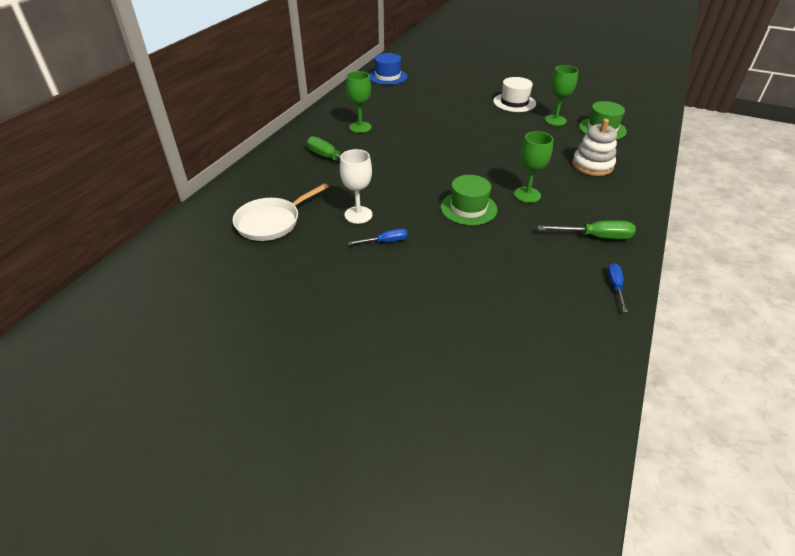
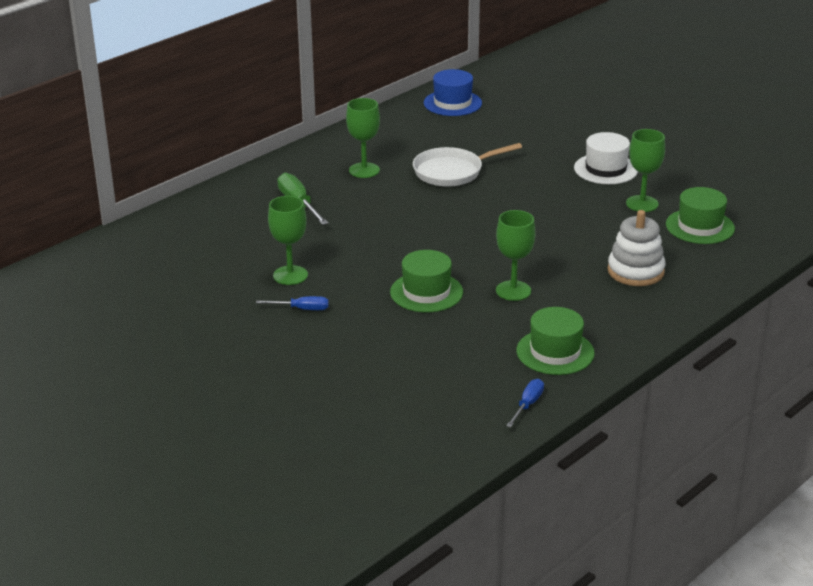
camera: 20 degrees right, 10 degrees down
(272, 222) = (189, 265): white pan -> white pan (452, 172)
(358, 215) = (290, 275): white goblet -> green goblet
(595, 237) = (555, 352): green screwdriver -> green hat

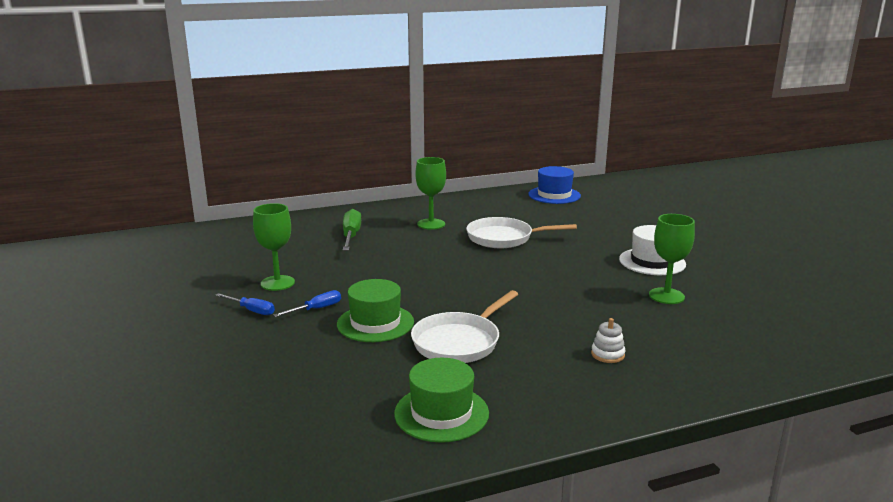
camera: 25 degrees right, 10 degrees down
(513, 291) = (459, 342): green goblet -> white pan
(527, 405) = (351, 463): blue screwdriver -> blue screwdriver (316, 309)
(635, 271) = (607, 354): white stacking toy -> white stacking toy, size x0.51
(700, 226) = (716, 329): green hat -> none

